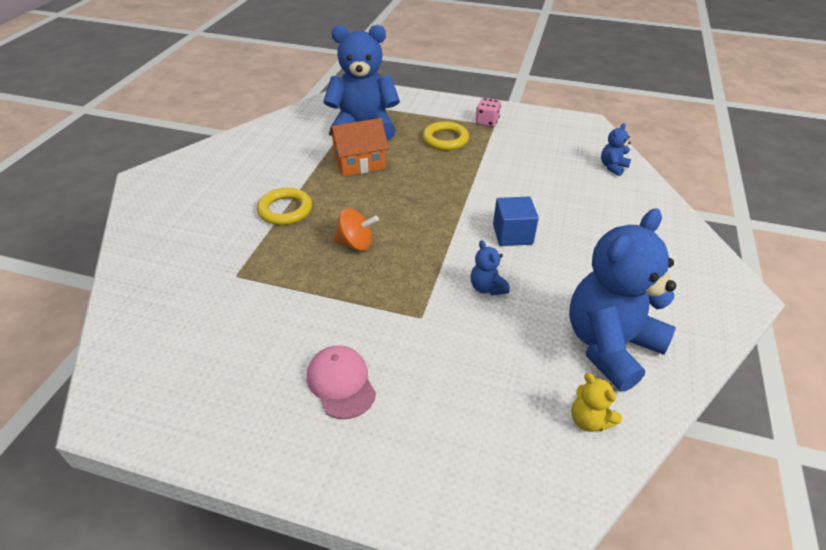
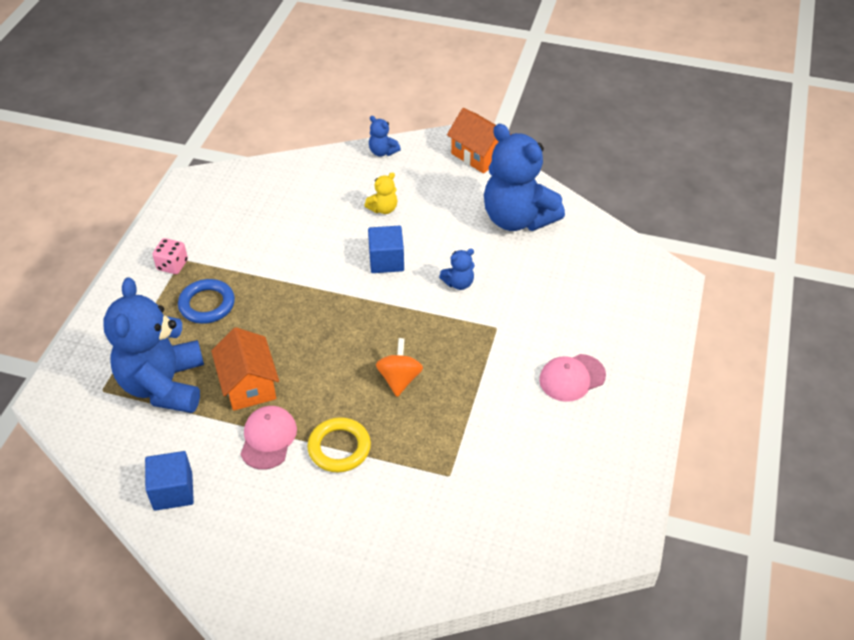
camera: 90 degrees left, 5 degrees up
(268, 138) = (173, 491): none -> blue cube
(303, 174) = (268, 438): none -> pink cap
(445, 139) = (207, 304): yellow ring -> blue ring
(589, 420) = (585, 239): yellow teddy bear -> yellow teddy bear (383, 209)
(612, 167) = (281, 178): blue teddy bear -> blue teddy bear (382, 152)
(720, 312) = (479, 155): none -> orange house

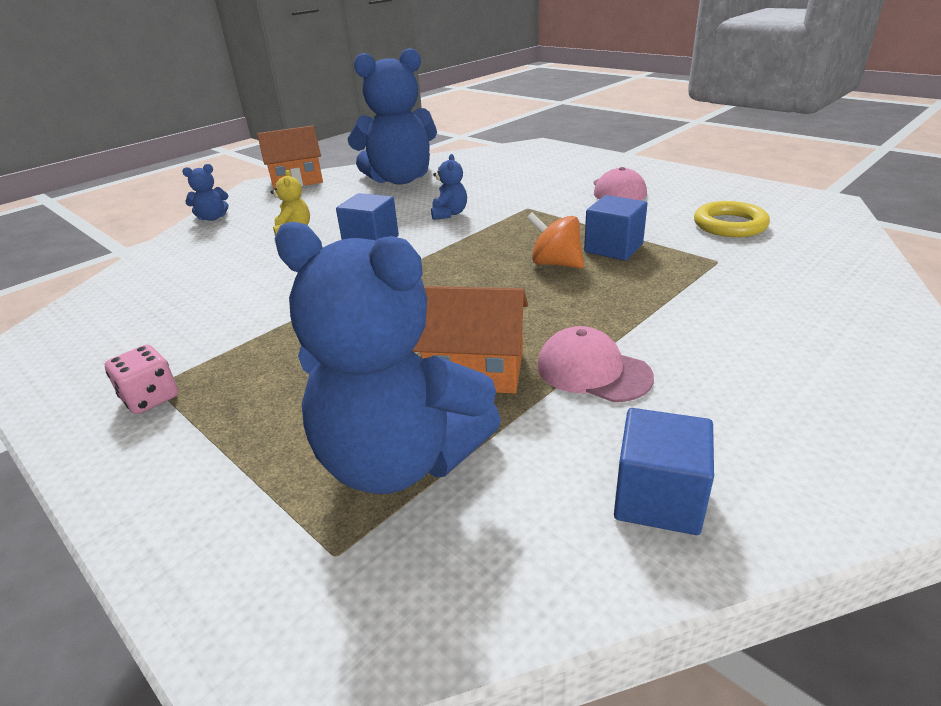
camera: 60 degrees left, 15 degrees down
(207, 304) = (277, 378): blue ring -> none
(339, 448) = (641, 319): yellow ring -> yellow ring (729, 225)
(443, 406) = (613, 248): none -> blue cube

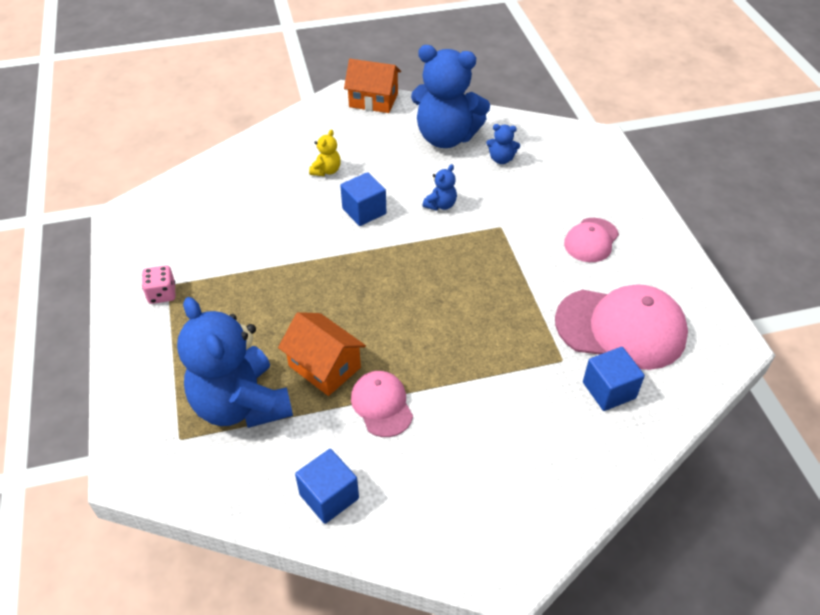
camera: 30 degrees right, 15 degrees up
(212, 218) = (287, 126): blue teddy bear -> blue teddy bear (501, 159)
(555, 264) = (456, 301): orange spinning top -> none
(613, 248) = (510, 307): blue cube -> blue cube (609, 390)
(729, 225) = (621, 328): yellow ring -> pink cap

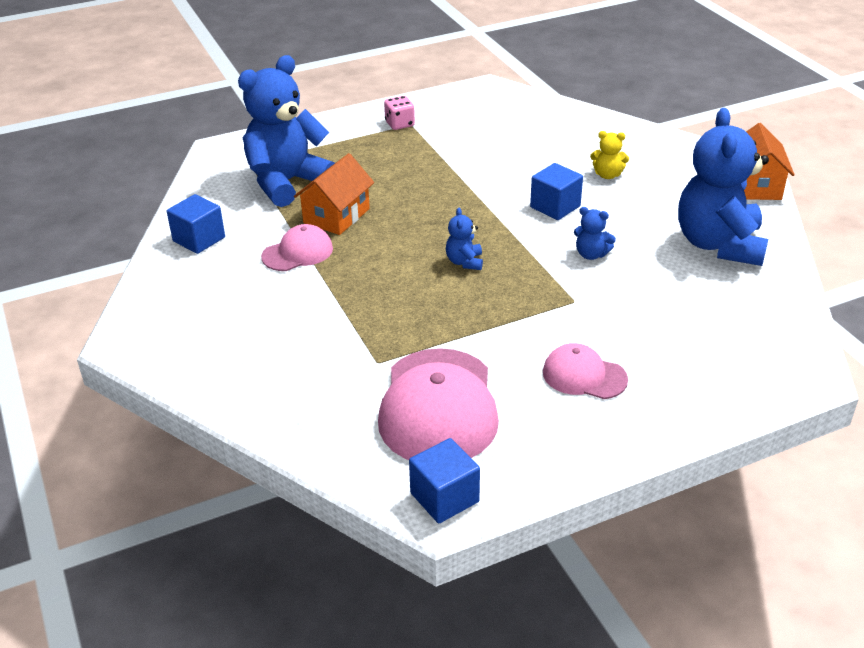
camera: 80 degrees right, 10 degrees down
(501, 159) = (703, 291): blue teddy bear -> blue teddy bear (464, 262)
(609, 390) = (341, 399): blue cube -> blue cube (444, 497)

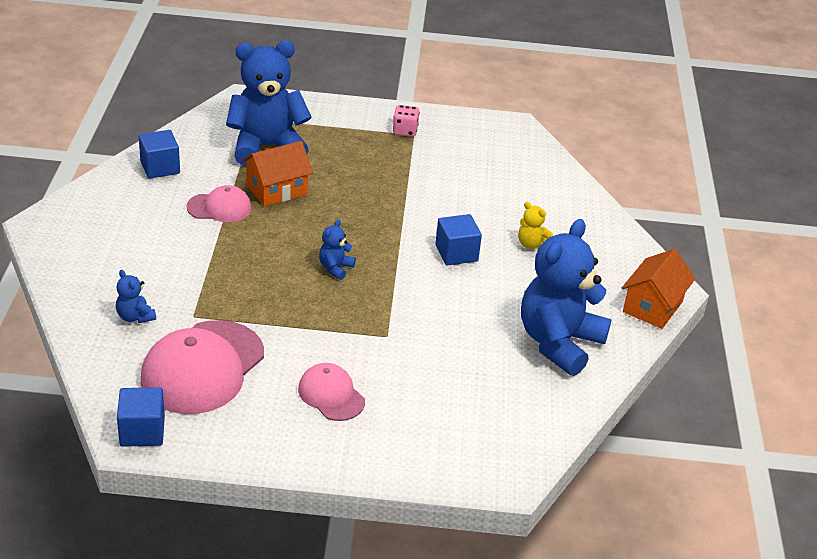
camera: 25 degrees right, 0 degrees up
(591, 254) = (442, 305): blue teddy bear -> blue teddy bear (135, 317)

